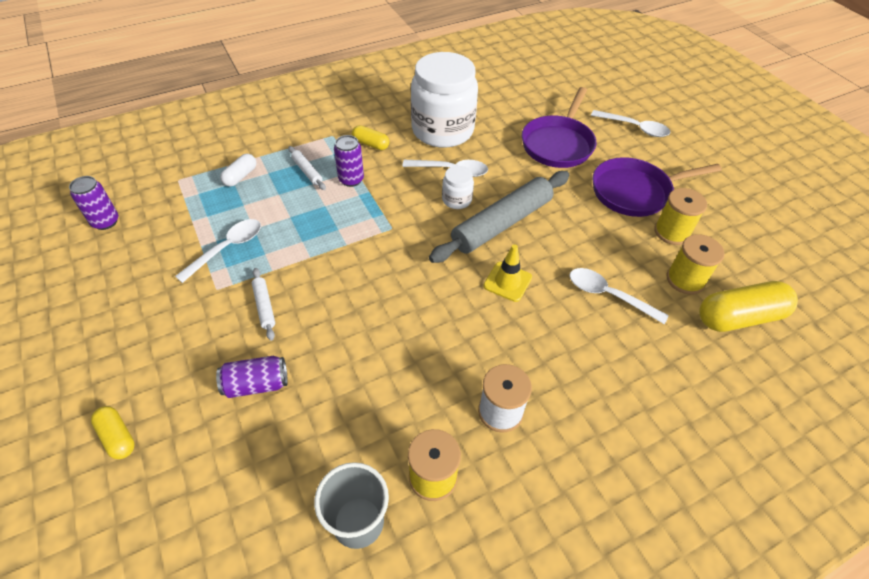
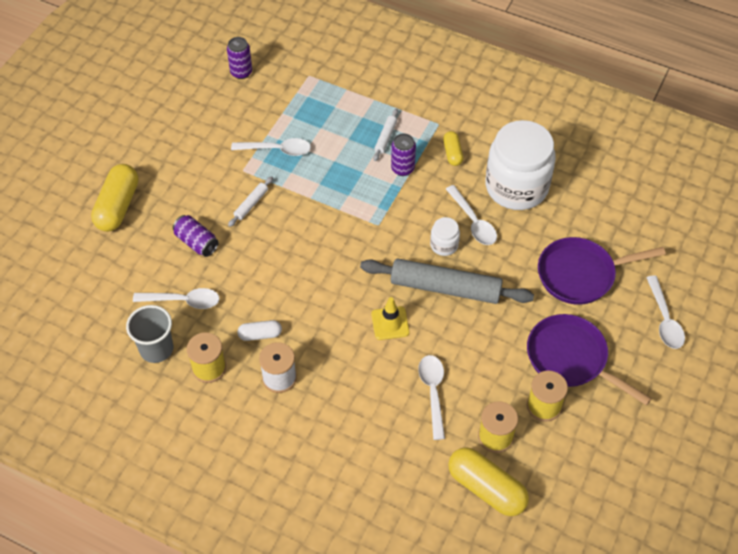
camera: 55 degrees right, 5 degrees up
(117, 437) = (118, 206): yellow capsule -> yellow capsule, size x1.87
(240, 176) = (344, 105): white capsule -> white capsule (260, 334)
(318, 447) = (183, 301): none -> white spoon

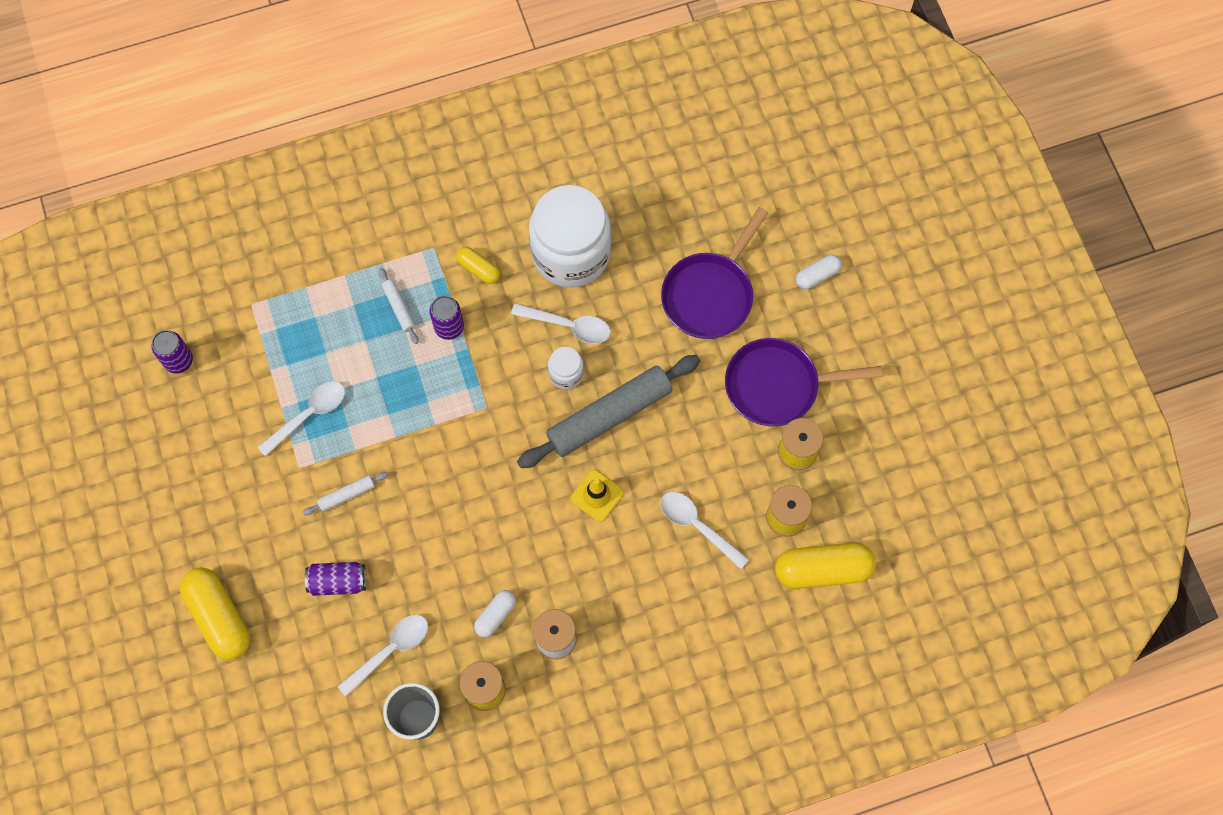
camera: 45 degrees left, 15 degrees up
(251, 204) = (346, 495): white rolling pin -> white rolling pin turned 75 degrees clockwise
(664, 319) = (817, 275): white spoon -> white capsule

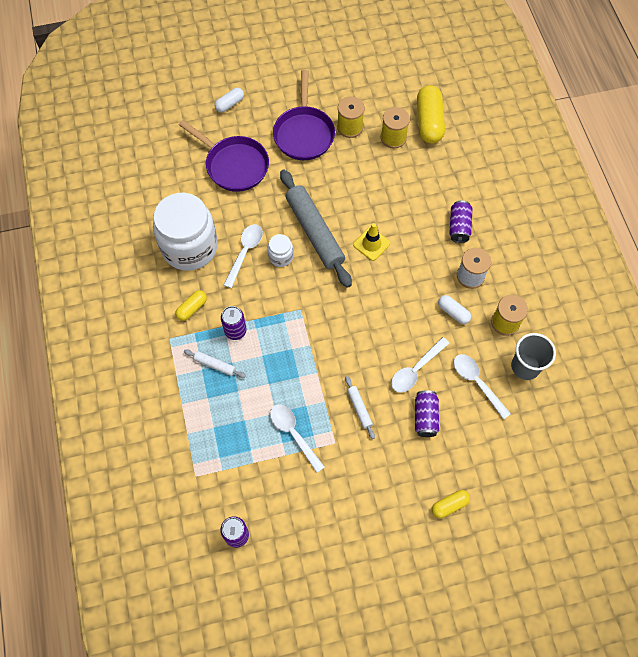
camera: 85 degrees left, 5 degrees down
(219, 617) = (449, 505): yellow capsule -> yellow capsule, size x0.53
(399, 308) = (215, 365): white rolling pin -> white rolling pin turned 45 degrees clockwise
(637, 620) = (459, 226): none -> purple can
(697, 526) = (396, 187): white spoon -> white spoon (416, 369)
(817, 275) = (230, 104): white capsule -> white capsule turned 75 degrees clockwise

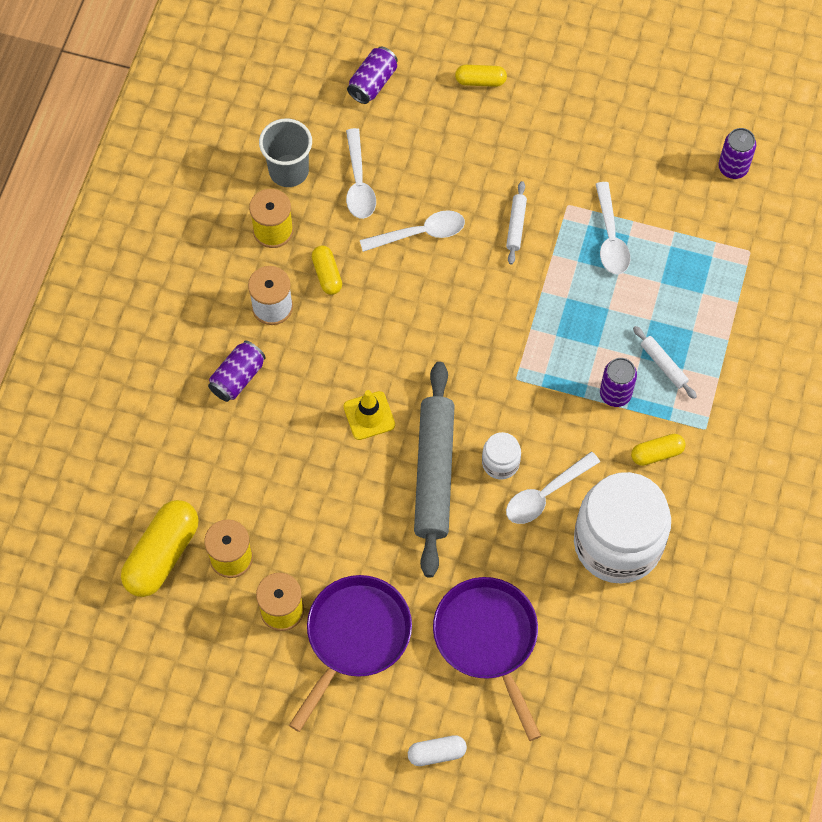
camera: 150 degrees left, 0 degrees up
(425, 417) = (445, 178): purple can -> purple can (372, 83)
(453, 312) = (327, 274): white capsule -> yellow capsule

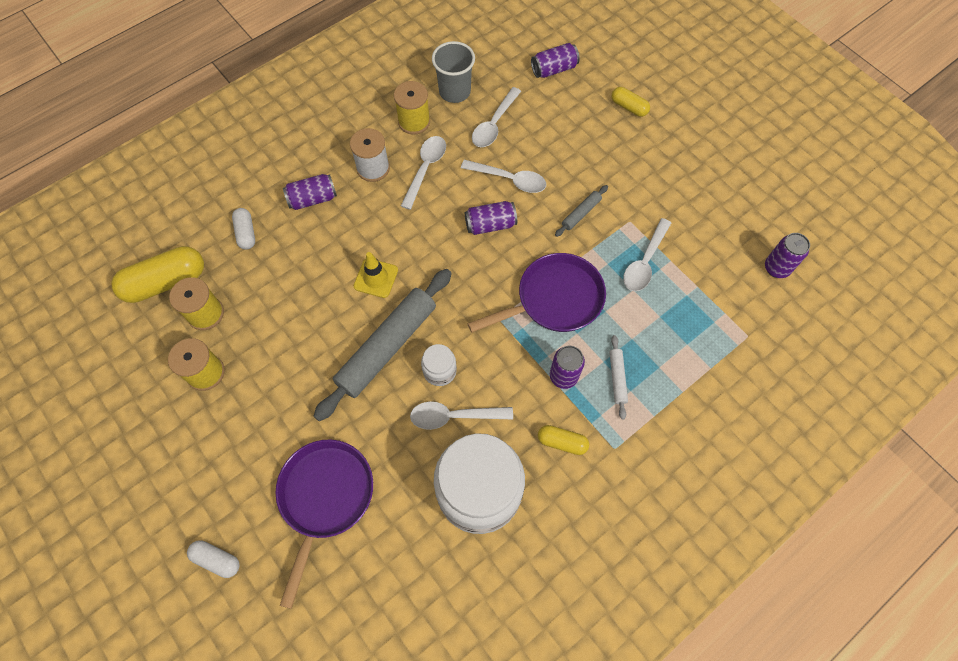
camera: 35 degrees right, 0 degrees up
(200, 455) = (246, 233): none -> white capsule
(327, 274) = (425, 169): yellow capsule -> white spoon
(355, 637) = (236, 427): purple pan -> purple pan (554, 299)
(437, 292) = (490, 225): none -> purple can
(516, 225) = (581, 213): white rolling pin -> grey rolling pin

